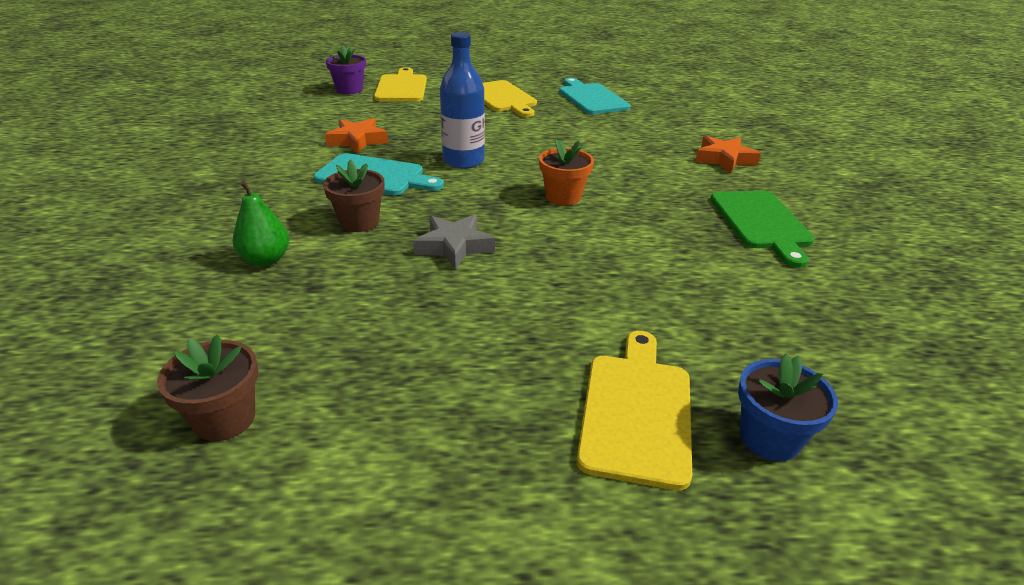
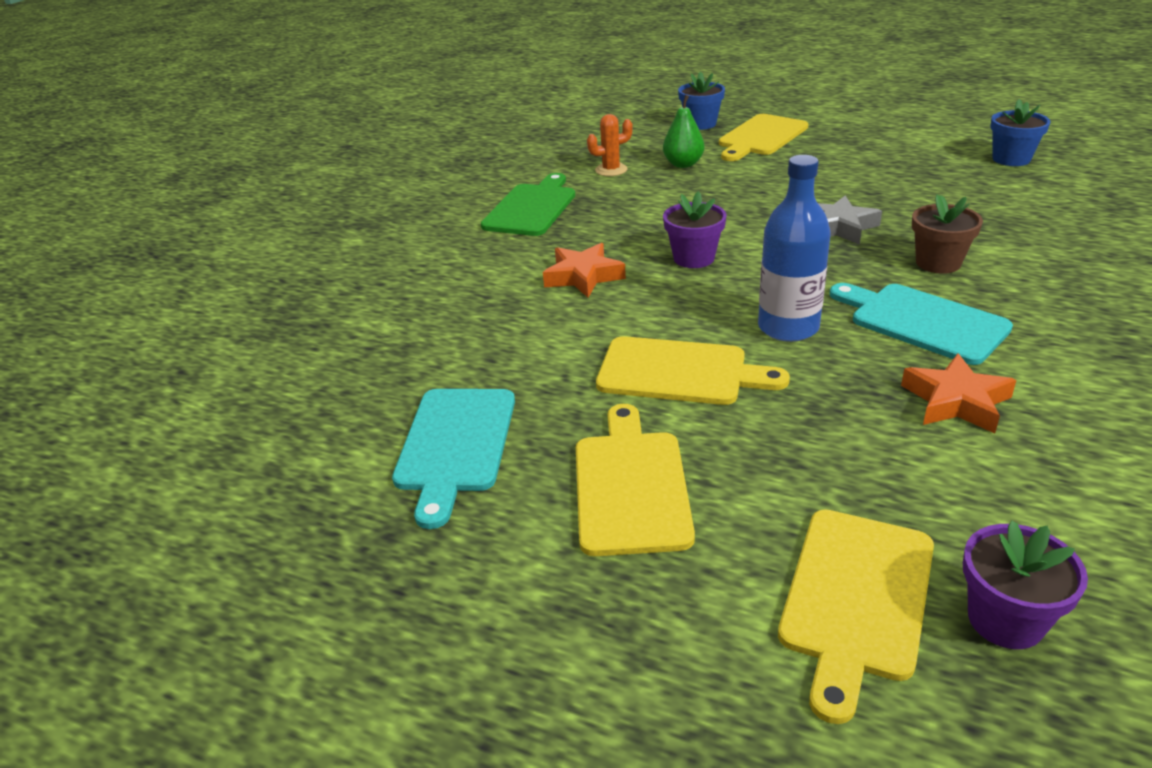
camera: 150 degrees left, 0 degrees up
(225, 419) = (1011, 159): brown flower pot -> blue flower pot
(266, 260) = (1030, 240): green pear -> green pear (683, 164)
(513, 133) = (679, 372): none -> yellow cutting board
(563, 196) = (693, 258): orange flower pot -> purple flower pot
(724, 159) = (449, 275): orange star -> orange star (583, 276)
(760, 290) = (611, 170): none -> orange cactus

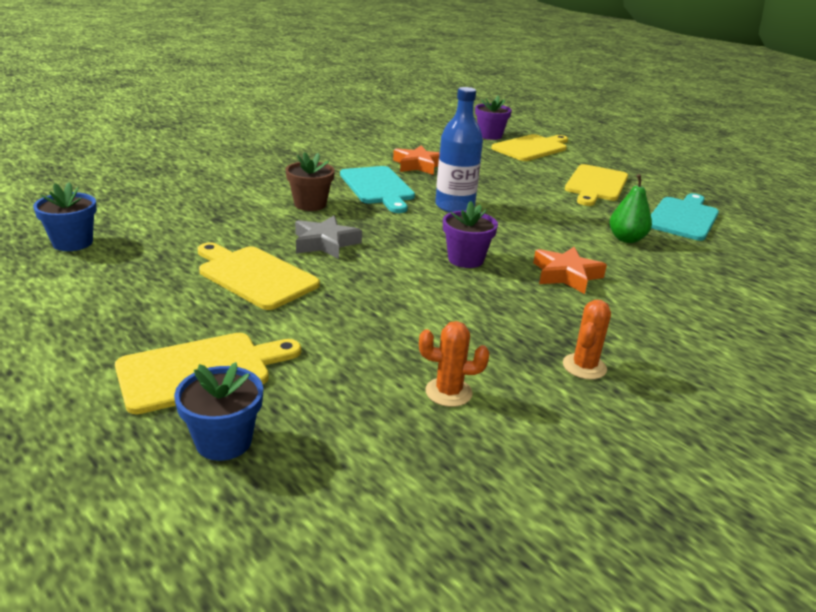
camera: 160 degrees left, 5 degrees down
(531, 208) = (584, 367): green cutting board -> orange cactus
(679, 372) = (540, 208): yellow cutting board -> yellow cutting board (254, 276)
(683, 164) = (354, 363): green pear -> green pear (626, 239)

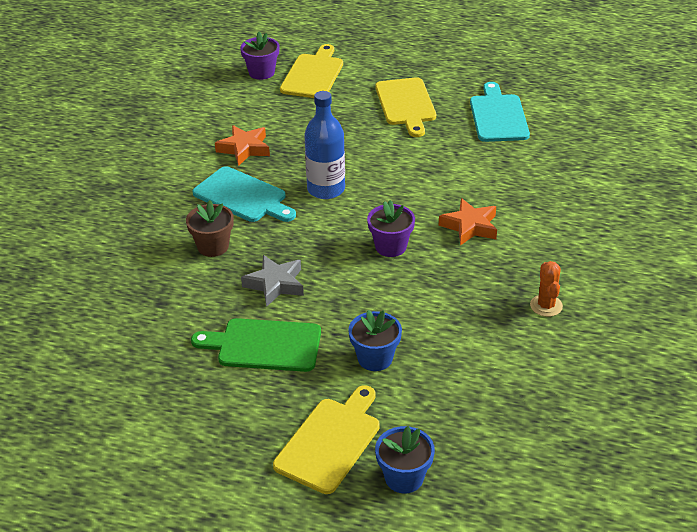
camera: 30 degrees left, 10 degrees up
(72, 243) = (83, 391): blue flower pot -> blue flower pot (375, 358)
(254, 276) = (264, 345): yellow cutting board -> green cutting board
(448, 392) = (489, 370): orange cactus -> none
(626, 239) = (478, 164): green pear -> none

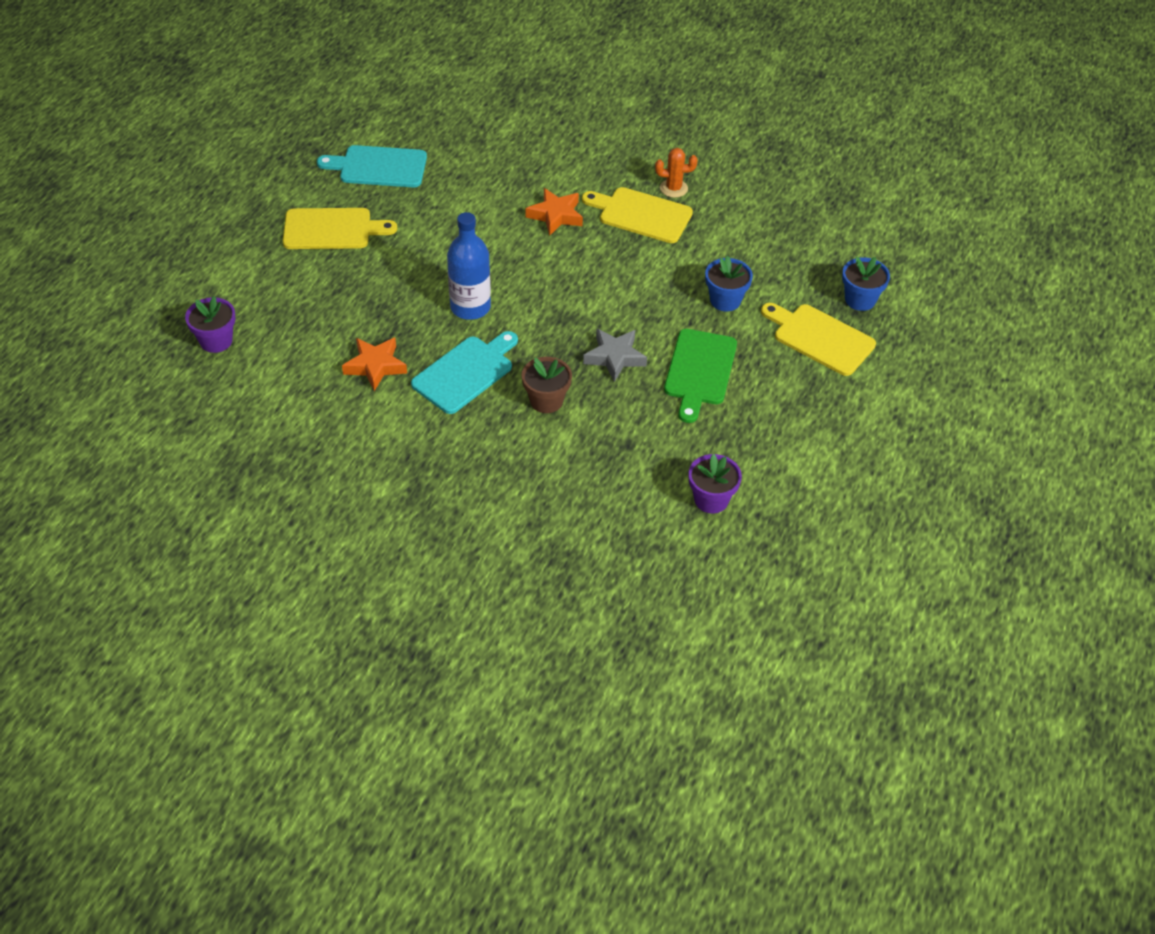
camera: 85 degrees left, 10 degrees up
(313, 75) = (240, 296): yellow cutting board -> yellow cutting board (641, 214)
(390, 247) = (574, 271): purple flower pot -> purple flower pot (711, 499)

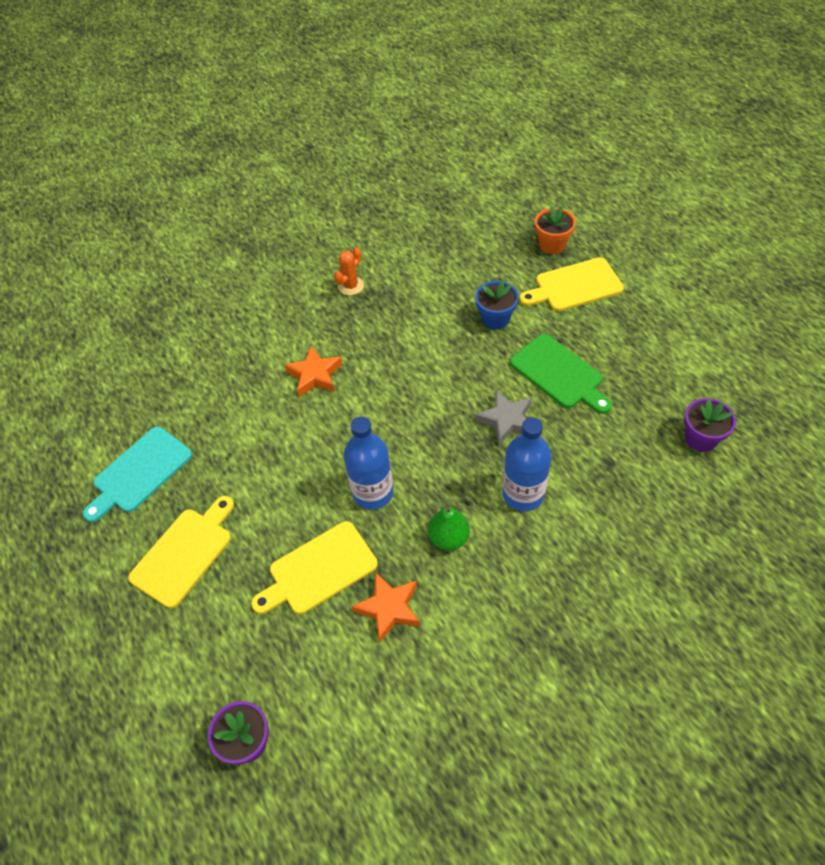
camera: 50 degrees left, 5 degrees up
(465, 372) = (448, 538): turquoise cutting board -> green pear
(546, 400) = (523, 494): brown flower pot -> blue bottle
(641, 214) = (362, 320): yellow cutting board -> yellow cutting board (319, 570)
(860, 299) = (552, 244): blue flower pot -> orange flower pot

